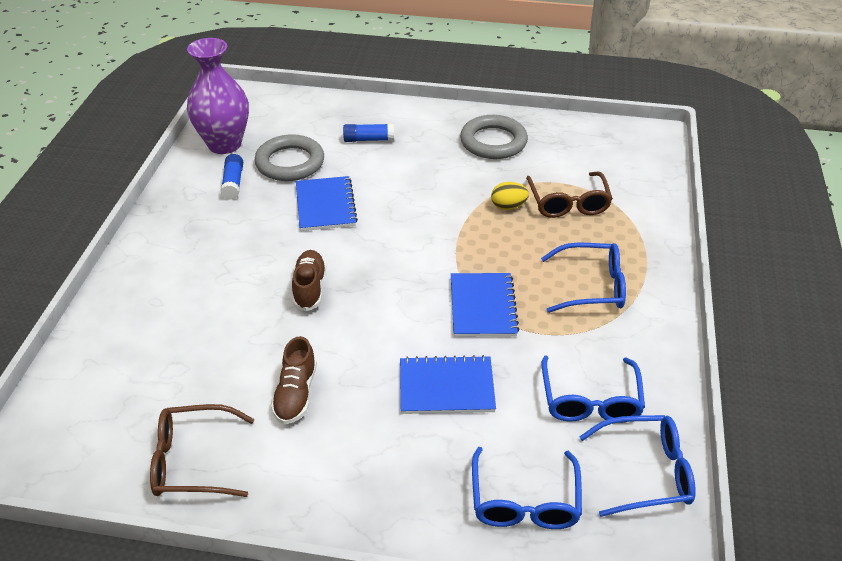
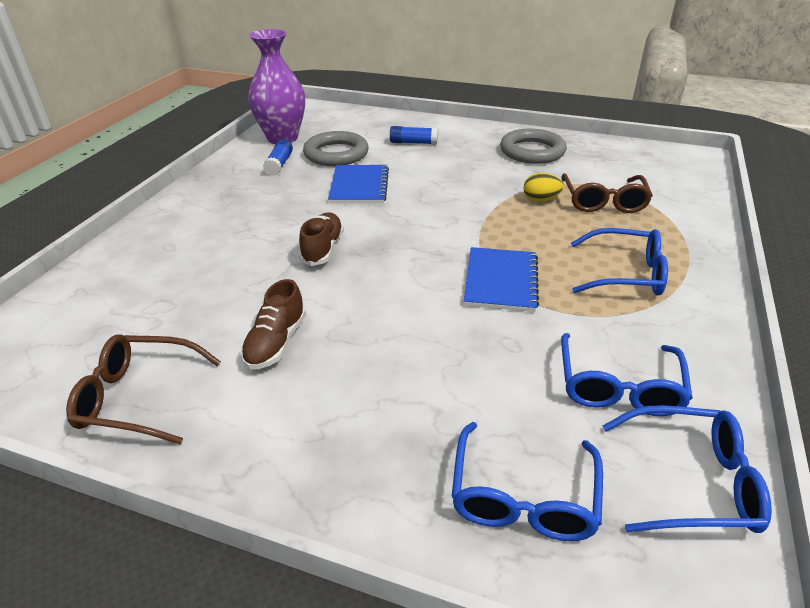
camera: 10 degrees right, 5 degrees down
(446, 387) = (446, 354): blue notebook -> none

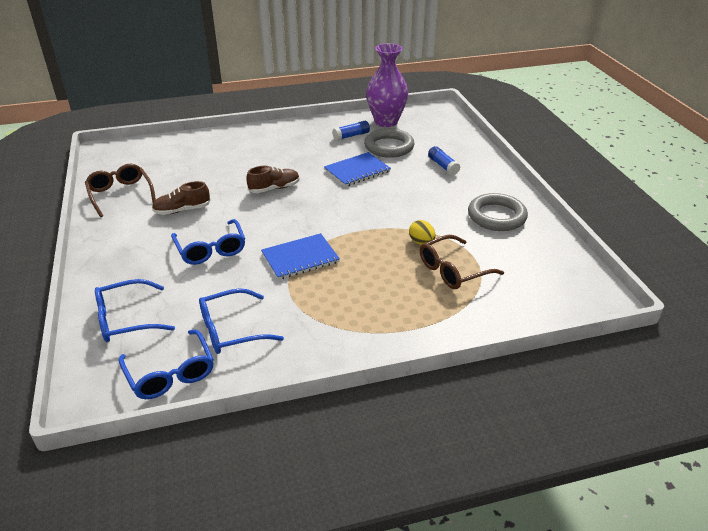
camera: 55 degrees right, 0 degrees up
(626, 274) = (358, 305): blue glasses -> blue glasses (211, 249)

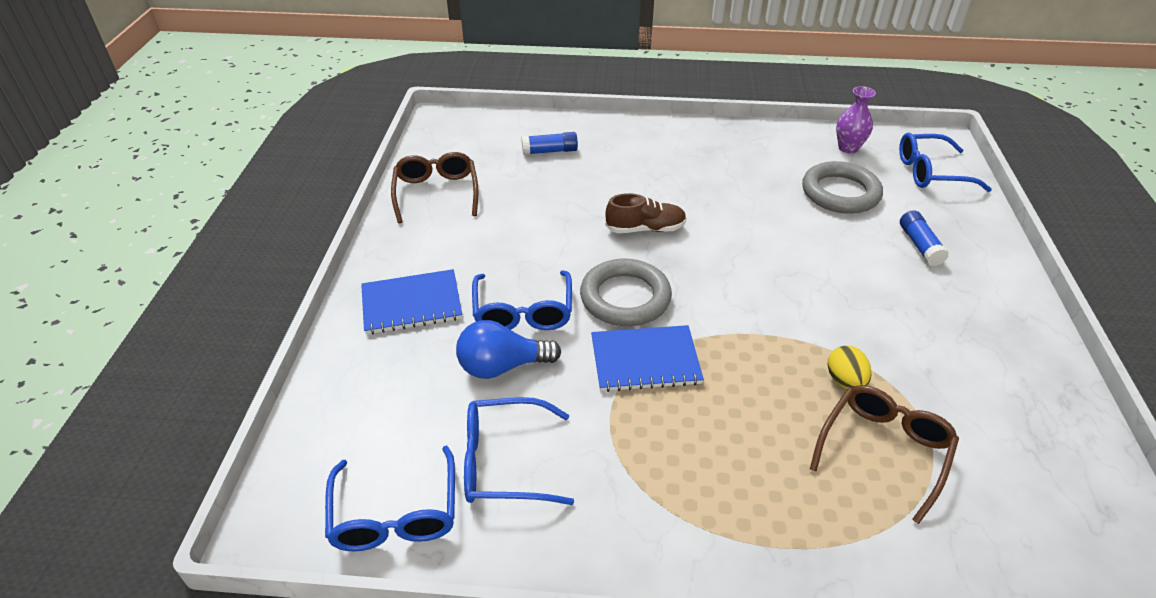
camera: 20 degrees right, 5 degrees up
(126, 319) = (370, 400): blue glasses -> blue glasses (930, 172)
(182, 210) = (507, 236): brown shoe -> none
(209, 281) = (502, 366): none -> blue light bulb
(351, 136) = (787, 162): blue glue stick -> blue glue stick (550, 151)
(357, 171) = (778, 225): blue notebook -> blue notebook (411, 304)
(386, 122) = (848, 148): purple vase -> purple vase, size x0.54
(452, 270) = (884, 450): brown glasses -> brown glasses turned 135 degrees clockwise
(496, 216) = (989, 362): grey ring -> grey ring (625, 298)

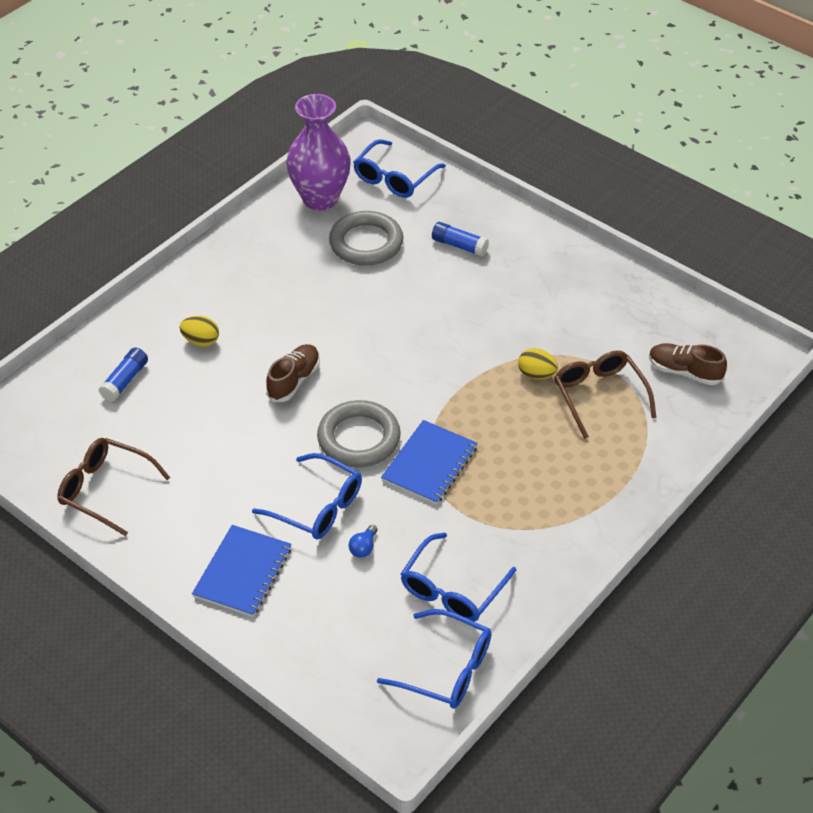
camera: 55 degrees left, 5 degrees up
(502, 366) = (363, 548): blue light bulb -> blue light bulb, size x0.49
(628, 165) = (201, 341): none -> yellow egg
(848, 148) = (320, 199): purple vase -> purple vase, size x1.85
(1019, 516) = (684, 372): none -> brown shoe

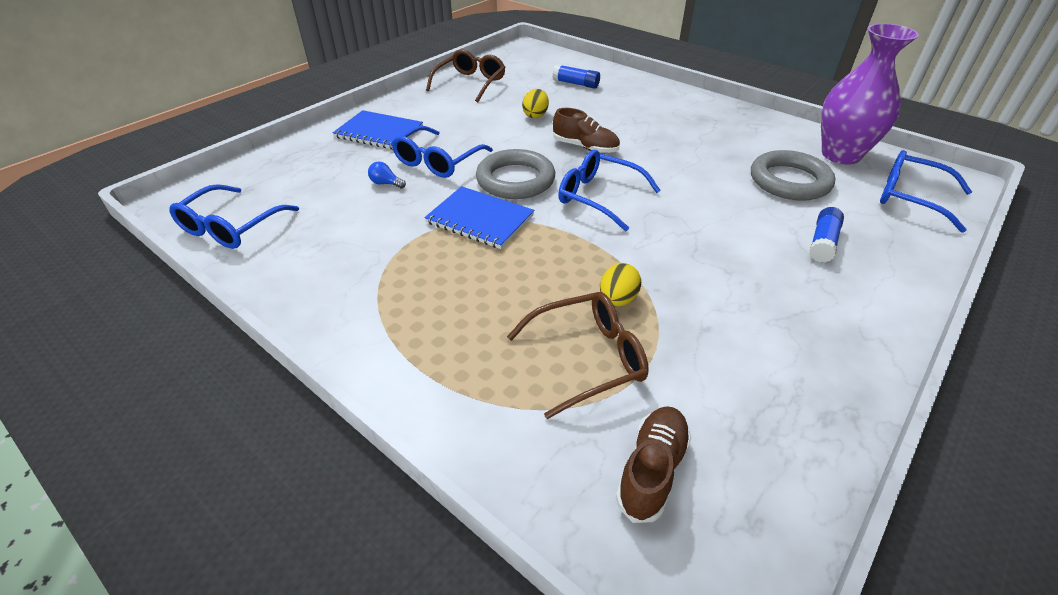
camera: 90 degrees right, 5 degrees down
(201, 341) = (624, 108): yellow egg -> yellow egg (535, 115)
(452, 589) = (319, 231): blue glasses -> blue glasses (598, 197)

